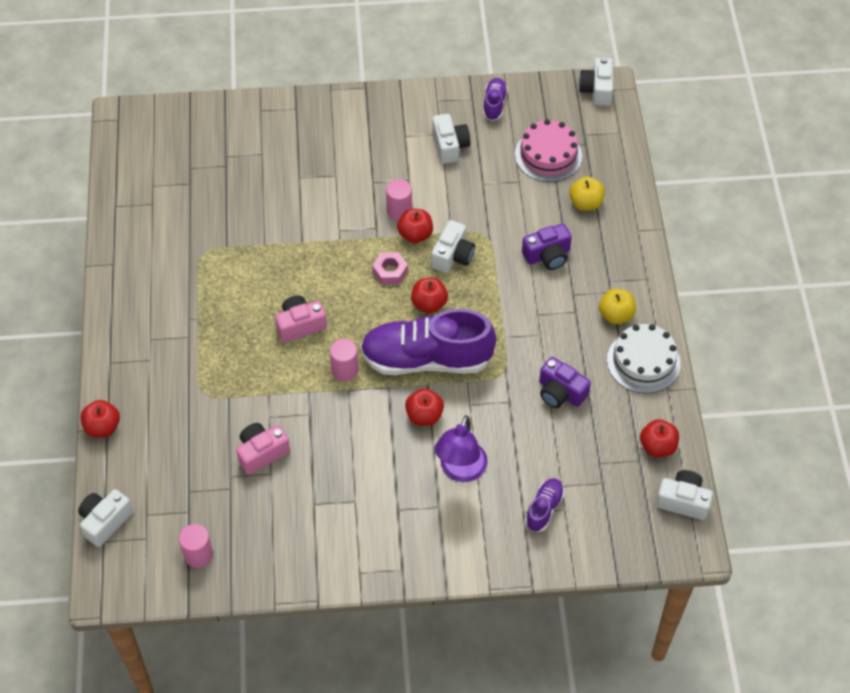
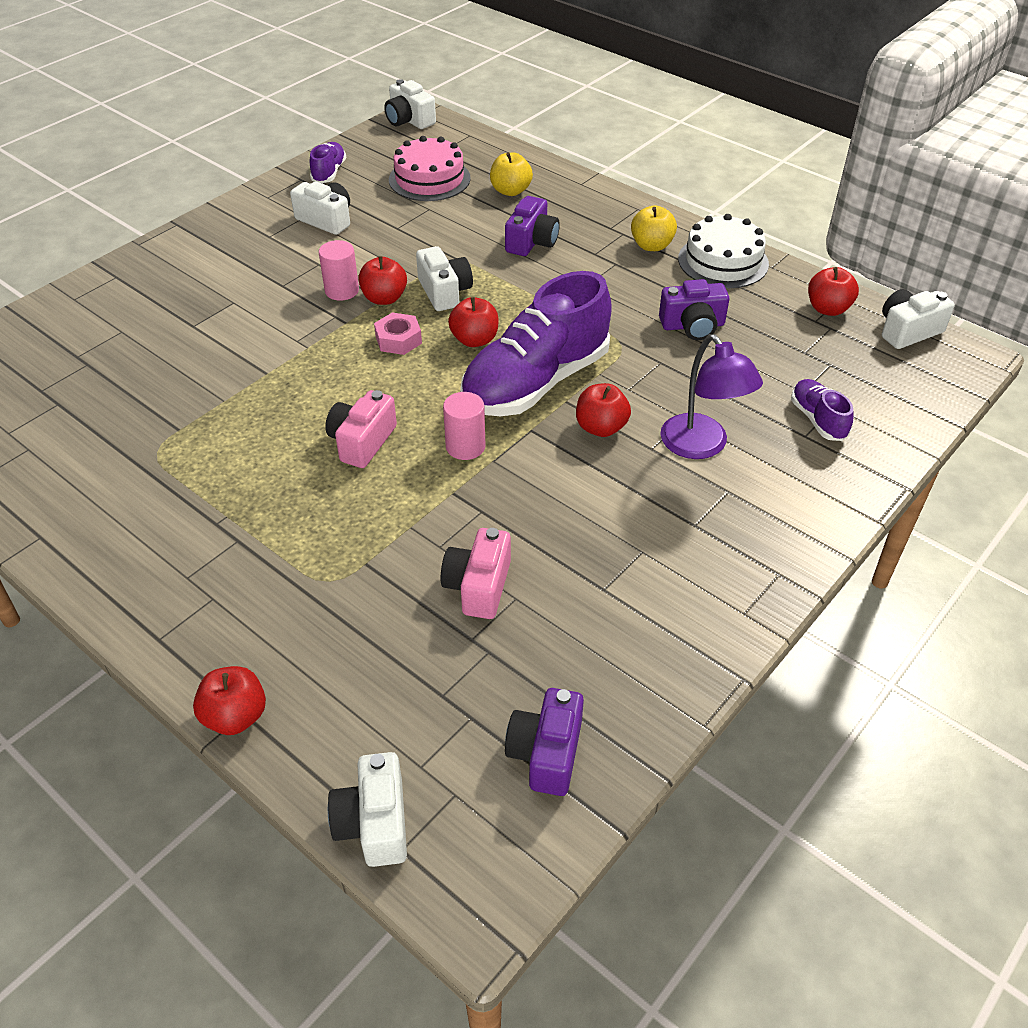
camera: 45 degrees left, 10 degrees down
(198, 554) = (546, 753): pink cylinder -> purple camera
(494, 104) = (329, 172): purple shoe -> purple shoe turned 45 degrees clockwise

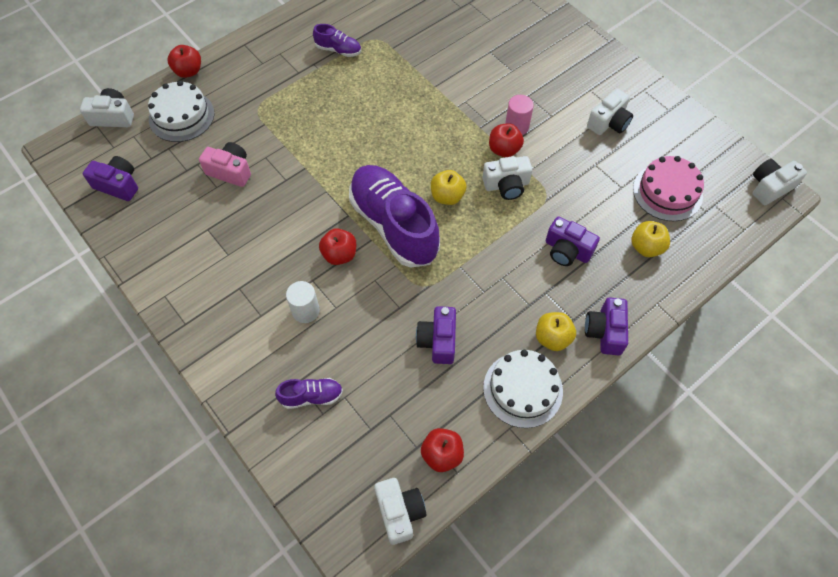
camera: 100 degrees right, 15 degrees up
(329, 172) = (678, 127): purple shoe -> purple shoe (338, 50)
(359, 695) = (181, 116): none -> white cake
(362, 442) = (360, 128): pink camera -> none
(398, 340) = (455, 154): pink nut -> none
(465, 446) = (342, 178): pink cylinder -> none
(474, 340) = (447, 196): red apple -> yellow apple
(629, 213) = (605, 332): none -> purple camera
(701, 446) = (305, 311): purple lamp -> white cylinder

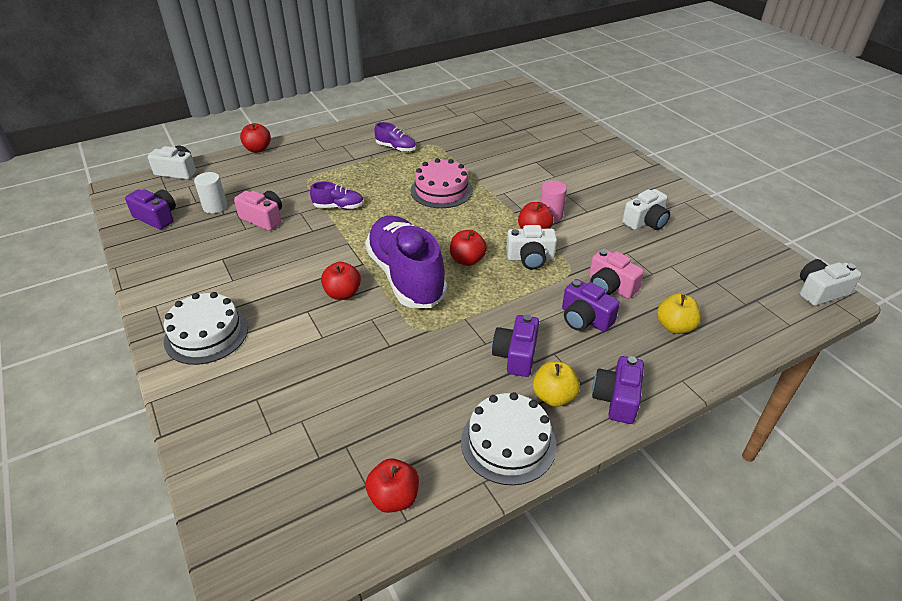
camera: 10 degrees right, 20 degrees down
(181, 116) = (237, 177): white cake -> white cake (206, 334)
(305, 311) = (290, 336): white cylinder -> white cylinder (215, 207)
(311, 396) = (265, 414): purple shoe -> purple shoe (338, 207)
(400, 512) = (323, 555): white camera -> none
(438, 341) = (422, 381): purple camera -> purple camera (516, 355)
(447, 196) = (467, 260): yellow apple -> red apple
(585, 209) = (610, 286): none -> pink camera
(667, 192) = (703, 283): pink cake -> pink cake (441, 190)

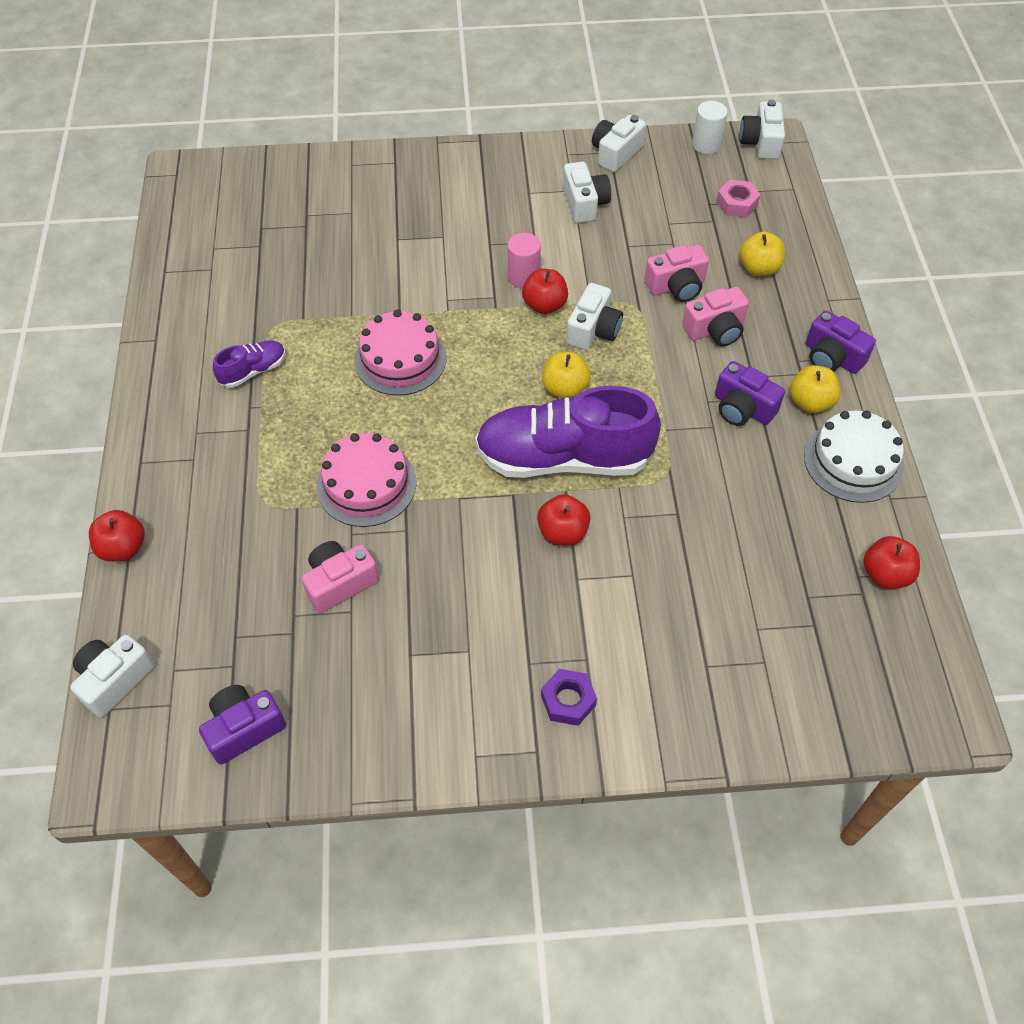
camera: 65 degrees left, 15 degrees up
(206, 334) = (568, 700): white cake -> purple nut
(215, 207) = (265, 641): white cylinder -> white cylinder (706, 144)
(338, 207) = (366, 484): purple shoe -> pink cake
(467, 260) = (565, 388): red apple -> yellow apple
(584, 319) = (715, 329): purple camera -> pink camera
(711, 222) = (615, 153): none -> white camera
(733, 296) = (737, 203): none -> pink nut

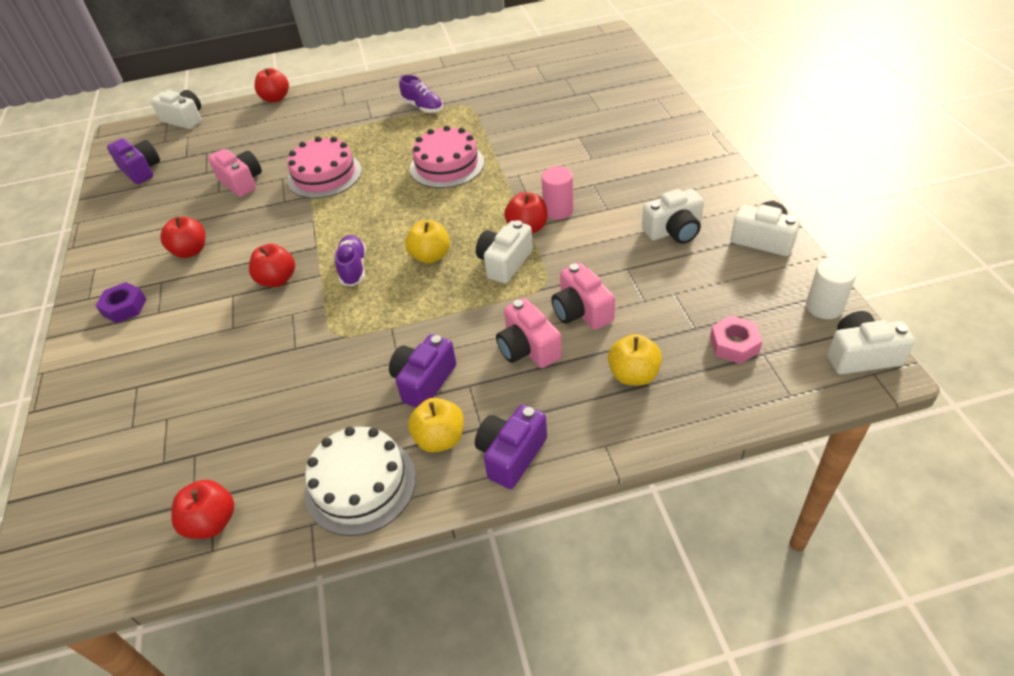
camera: 85 degrees right, 10 degrees down
(476, 633) = (191, 251): none -> red apple
(563, 458) = (353, 268): purple shoe -> purple shoe, size x0.45
(593, 330) = (504, 262): white camera -> white camera turned 105 degrees clockwise

